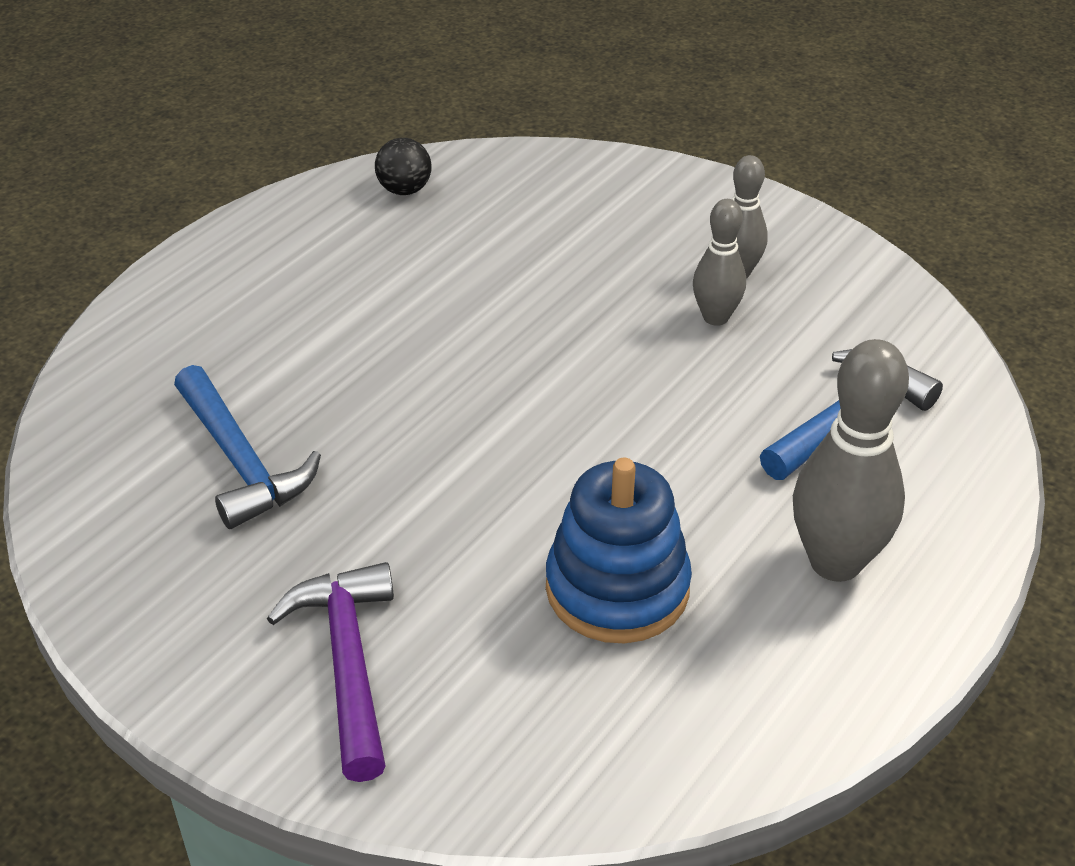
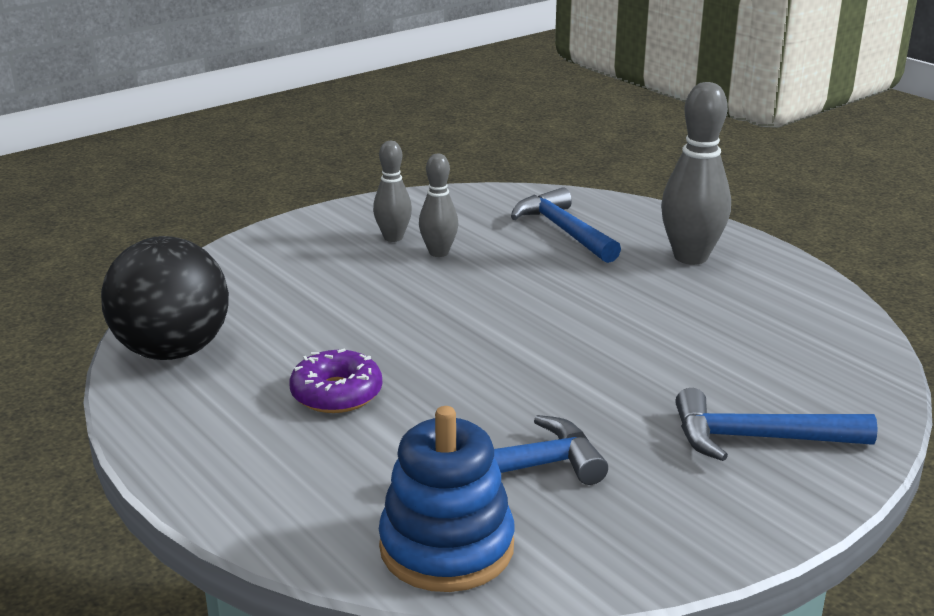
camera: 75 degrees left, 15 degrees down
(348, 663) = (758, 438): purple hammer -> blue hammer
(356, 311) = (336, 394): none -> purple donut
(404, 190) = (173, 351): black ball -> black ball, size x2.22
(617, 588) = (700, 327): blue stacking toy -> blue stacking toy (446, 547)

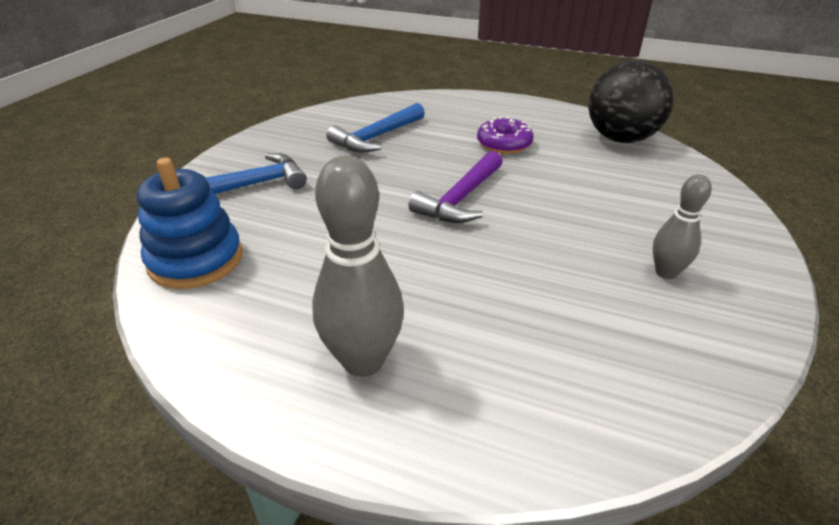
camera: 150 degrees right, 10 degrees up
(438, 253) = (602, 268): grey bowling pin -> none
(446, 547) = (379, 108): blue stacking toy -> blue stacking toy (196, 260)
(491, 340) = (460, 198): none -> purple hammer
(564, 231) = (532, 354): blue hammer -> none

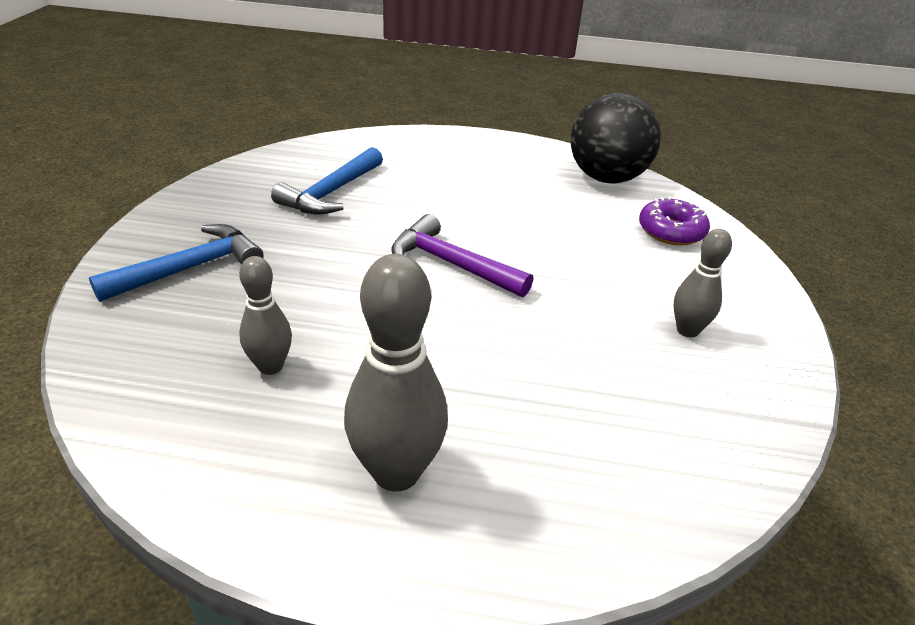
camera: 15 degrees left, 0 degrees up
(196, 260) = (151, 373): blue stacking toy -> none
(287, 264) = (270, 366): none -> grey bowling pin
(460, 198) = (452, 264): purple hammer -> purple hammer turned 105 degrees clockwise
(504, 144) = (482, 192): purple donut -> purple donut (671, 231)

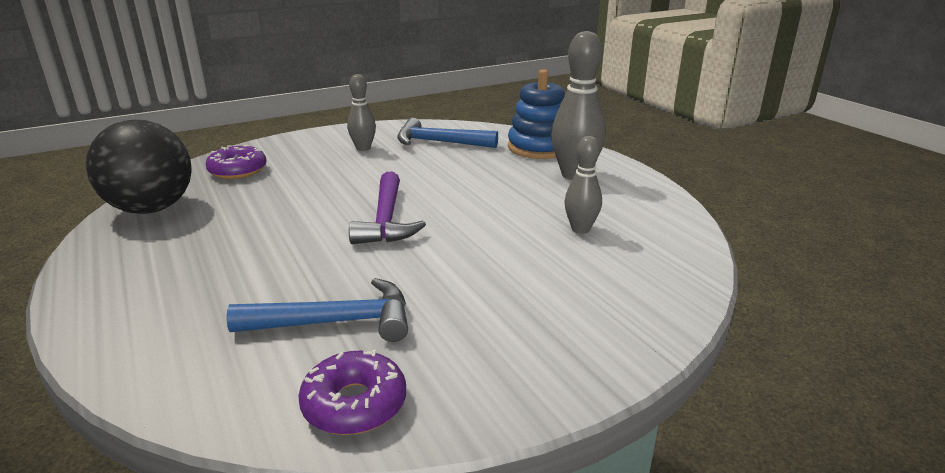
camera: 125 degrees left, 10 degrees down
(190, 269) = (561, 317): blue hammer -> blue hammer (439, 142)
(252, 175) = (354, 404): none -> purple donut
(544, 514) = (539, 148): none -> blue stacking toy

